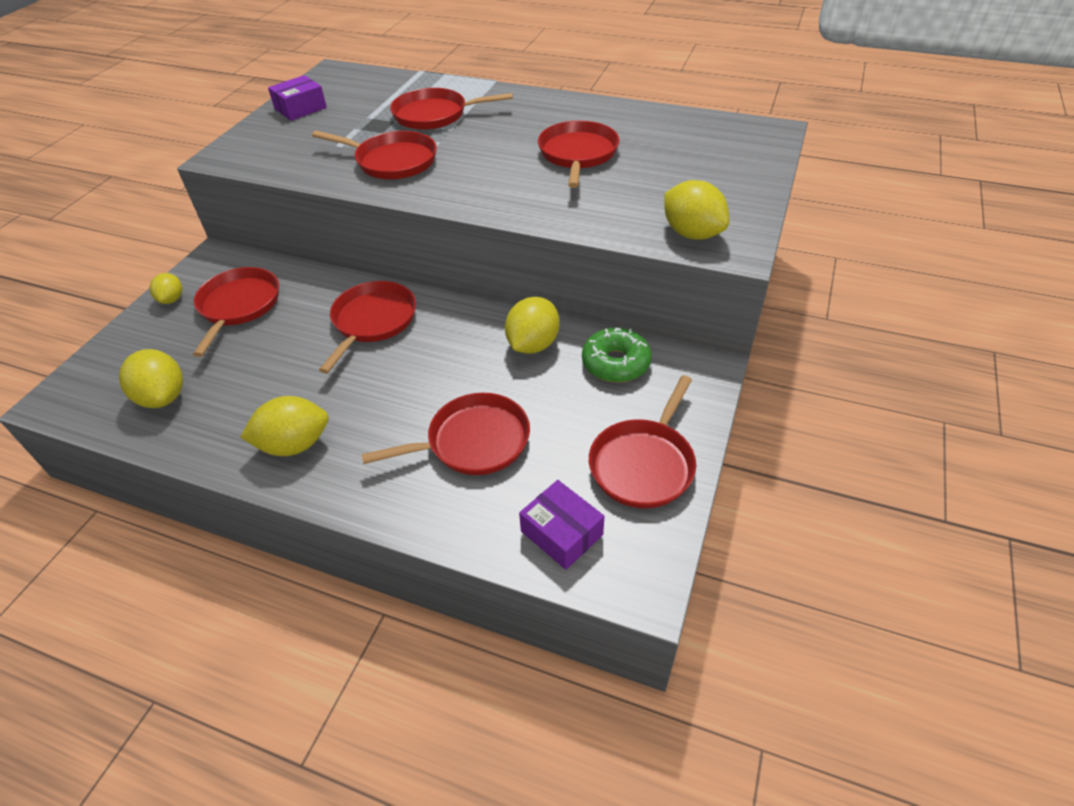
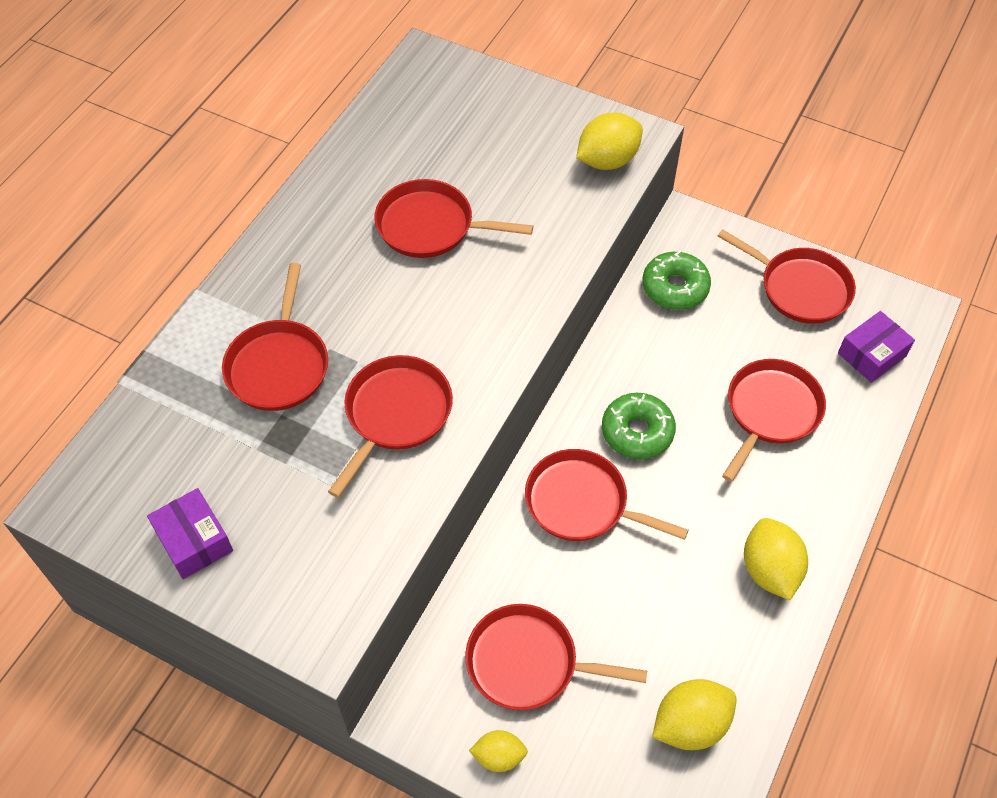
camera: 85 degrees left, 10 degrees up
(443, 348) = (637, 432): none -> green donut
(473, 441) = (770, 411): red pan -> red pan turned 45 degrees clockwise
(533, 344) = (640, 351): yellow lemon -> none

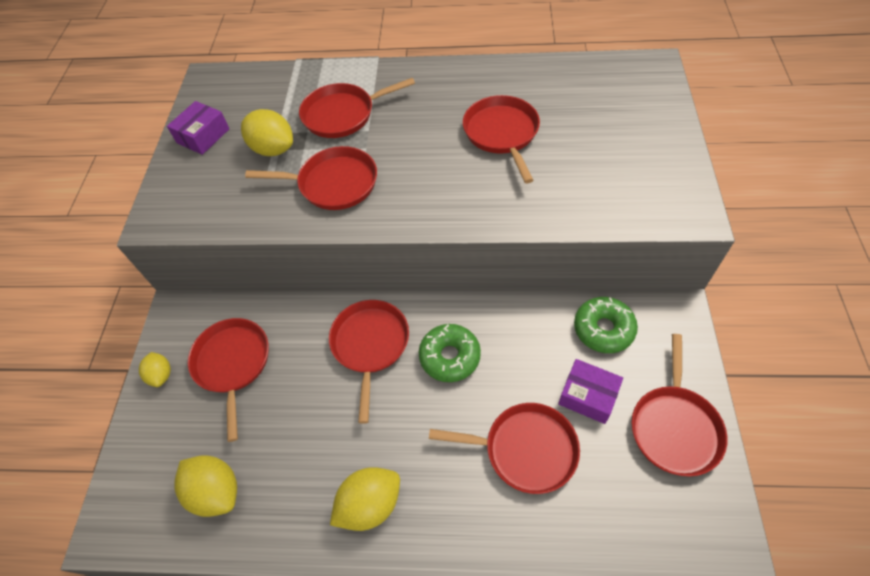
camera: 70 degrees right, 0 degrees up
(607, 160) = (648, 204): yellow lemon -> yellow lemon (273, 149)
(872, 354) = (643, 519): purple box -> purple box (588, 396)

